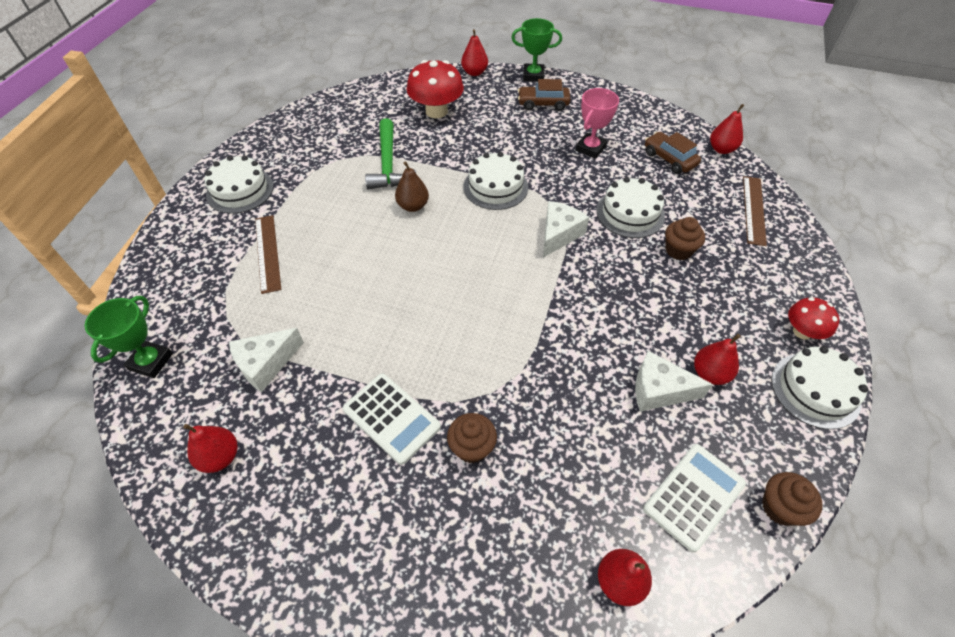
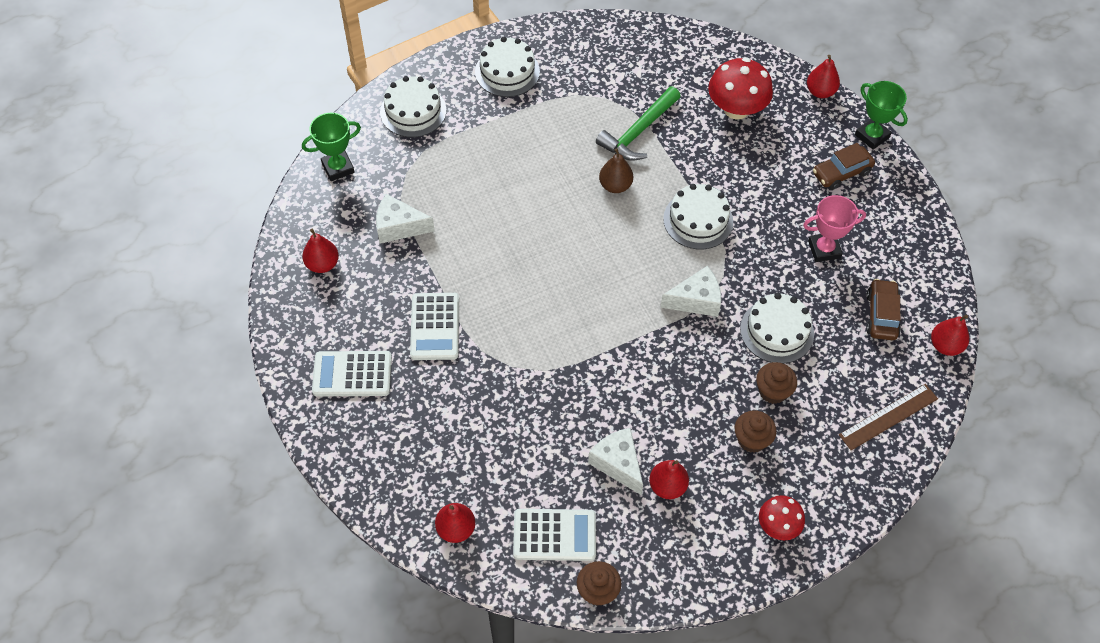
camera: 45 degrees right, 5 degrees up
(268, 253) = (476, 143): brown ruler -> none
(360, 533) = (352, 374): none -> white calculator
(472, 447) = (461, 386): brown cupcake -> brown cupcake (751, 440)
(543, 104) = (841, 173): brown car -> brown car turned 75 degrees counterclockwise
(815, 390) = (726, 563): white cake -> white cake (413, 111)

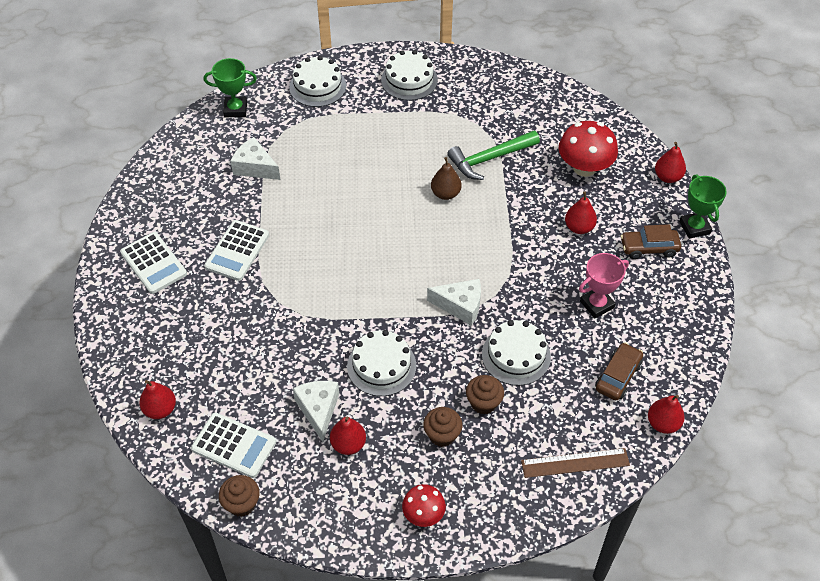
camera: 25 degrees right, 5 degrees down
(322, 264) = (181, 175): red pear -> red pear (579, 227)
(352, 374) = (153, 263): white calculator -> white calculator turned 150 degrees counterclockwise
(698, 220) = (499, 243): white cake -> white cake (381, 366)
(824, 249) = (597, 304): pink trophy -> pink trophy turned 45 degrees counterclockwise

